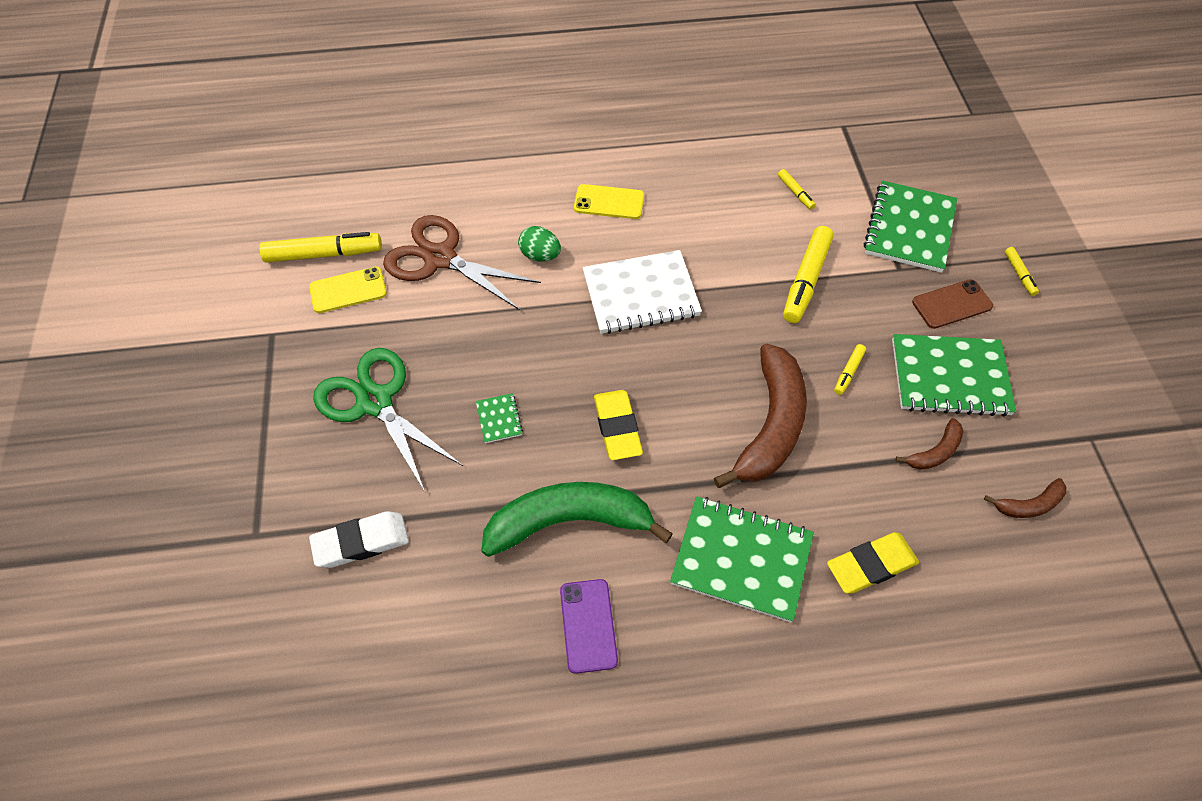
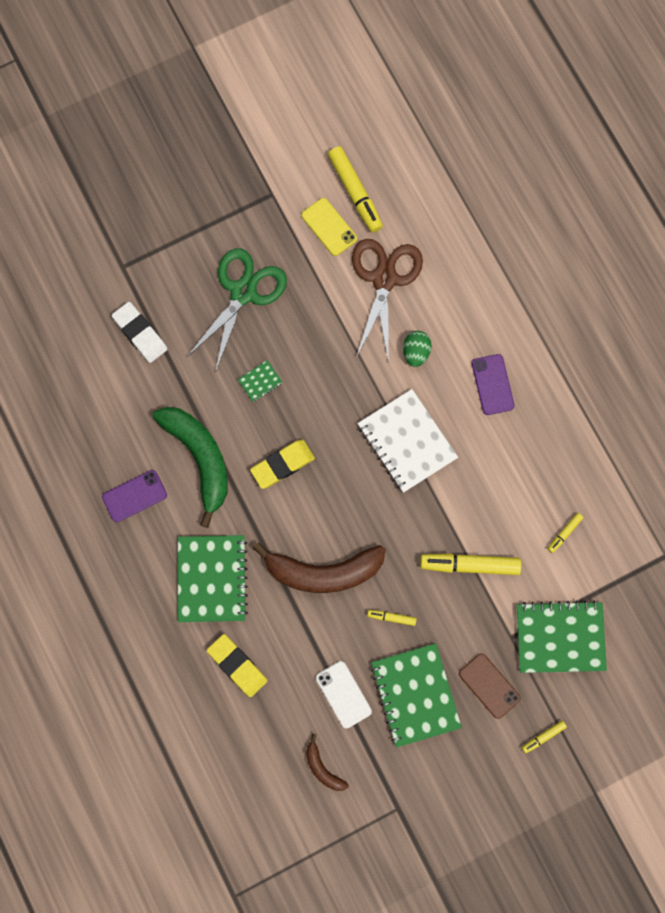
camera: 70 degrees right, 20 degrees up
(609, 202) = (492, 384): yellow phone -> purple phone
(935, 452) = (343, 694): brown banana -> white phone

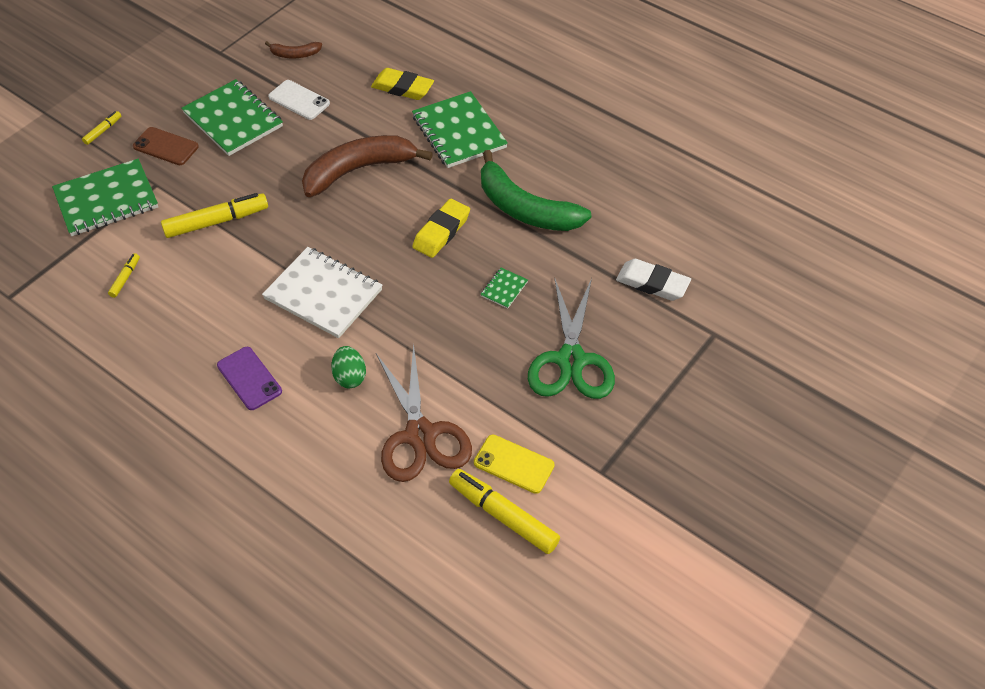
camera: 155 degrees right, 25 degrees down
(134, 496) = (567, 162): purple phone -> none
(323, 768) = (295, 54): brown banana -> brown banana turned 150 degrees clockwise
(391, 617) = (278, 161): yellow marker -> none

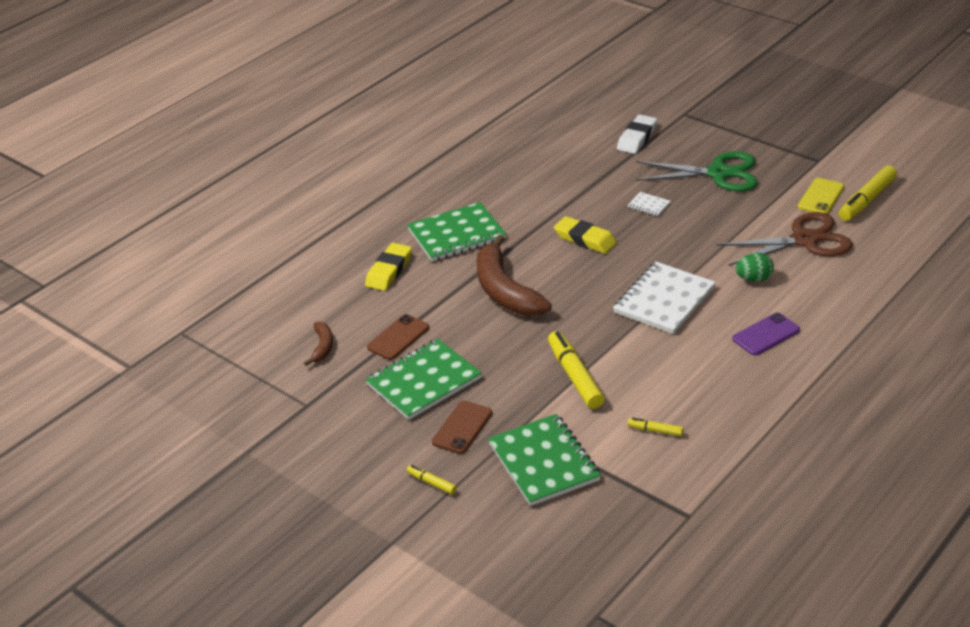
camera: 85 degrees left, 15 degrees down
(299, 100) = (398, 337): white phone -> brown phone
(504, 289) = (649, 205): green notebook -> white notebook
(525, 208) = (556, 197): green banana -> none

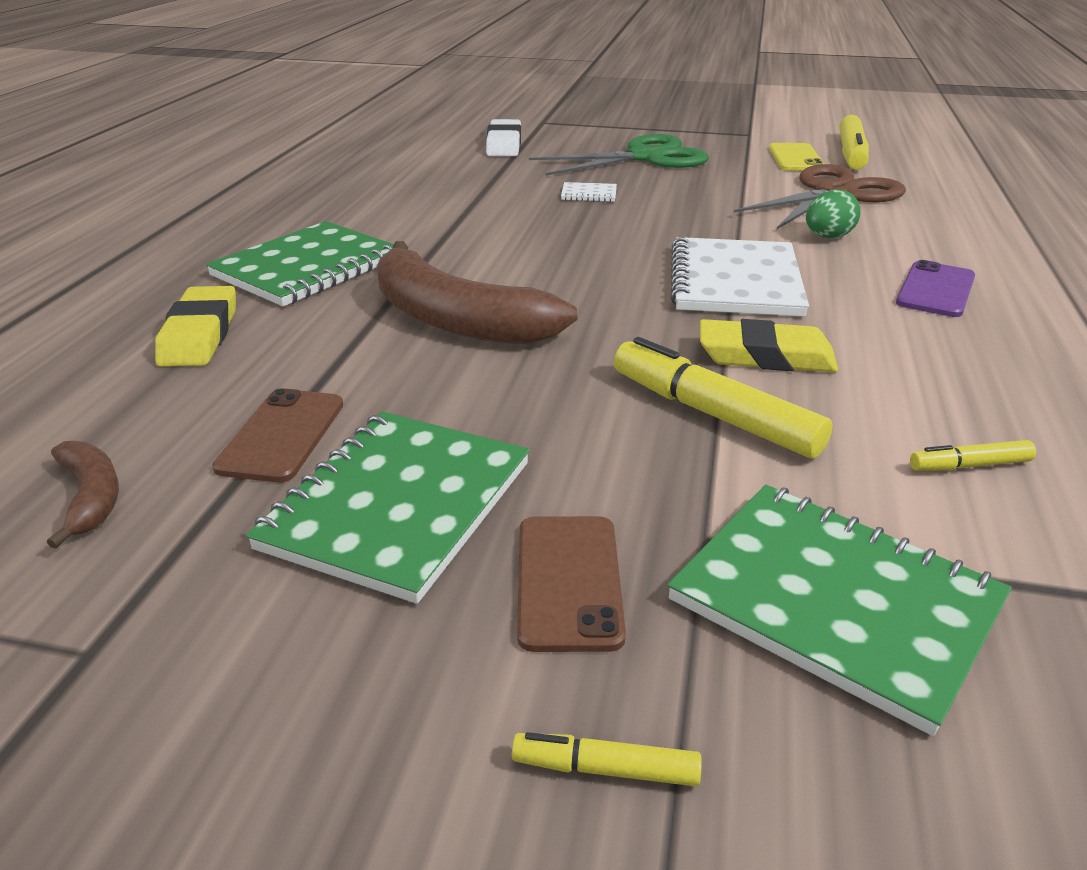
camera: 30 degrees left, 5 degrees down
(585, 239) = (532, 239): yellow eraser -> yellow eraser (765, 356)

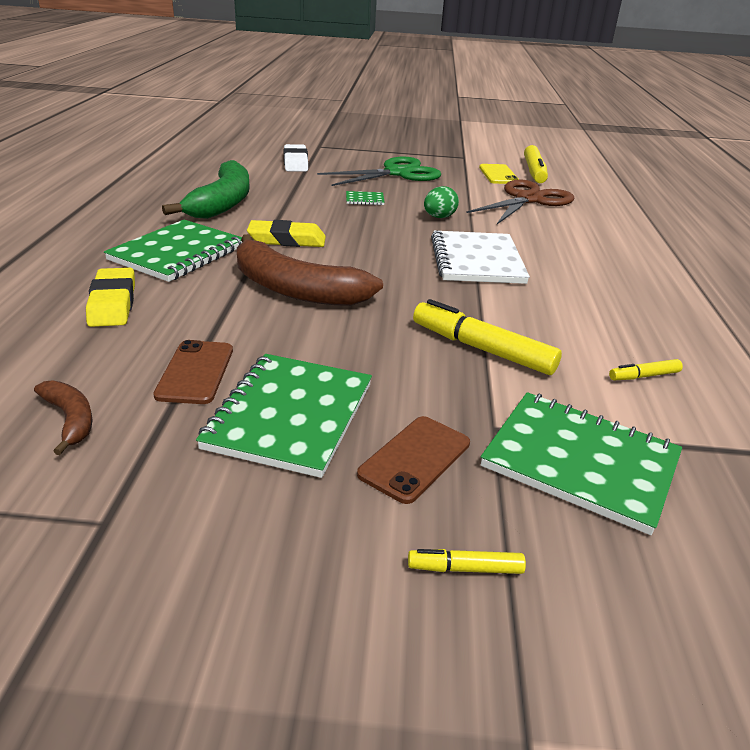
camera: 10 degrees left, 0 degrees up
(388, 199) = (222, 203): none -> green banana
(568, 581) = (415, 458): brown phone -> brown phone turned 45 degrees clockwise
(589, 194) = (364, 200): white notebook -> green notebook
(765, 356) = (507, 310): yellow eraser -> yellow eraser (287, 240)
(828, 237) = (530, 230): green egg -> green egg (439, 217)
(936, 290) = (604, 265): purple phone -> none

